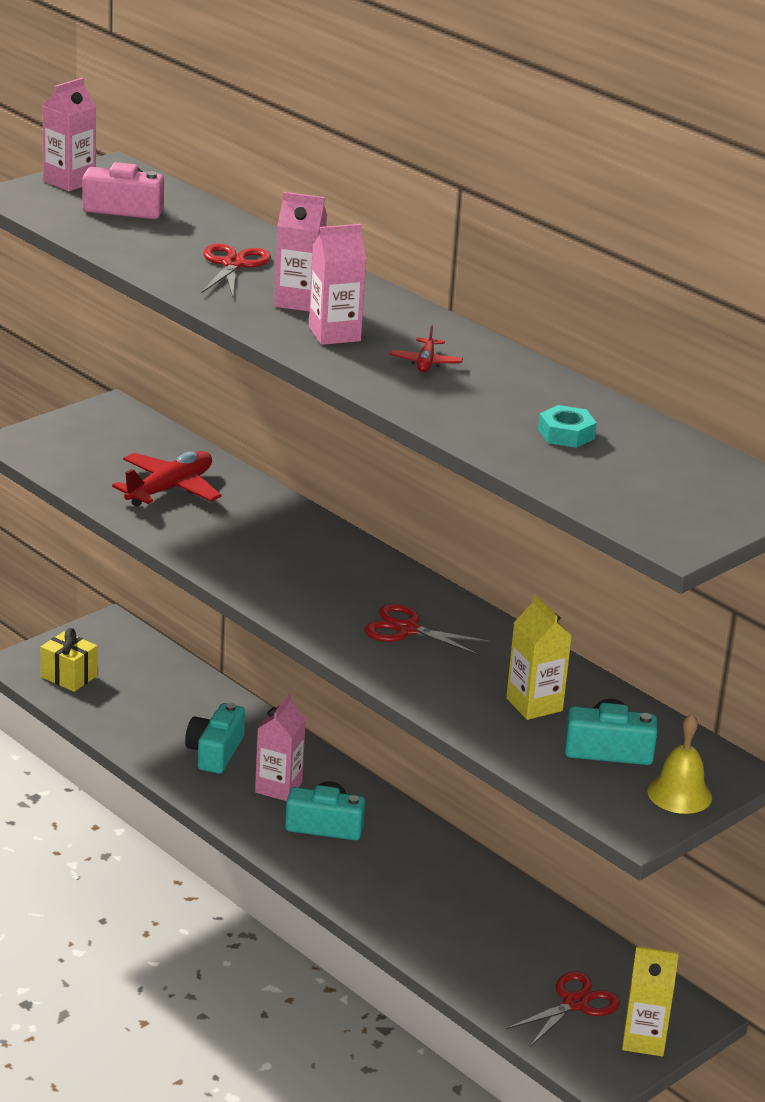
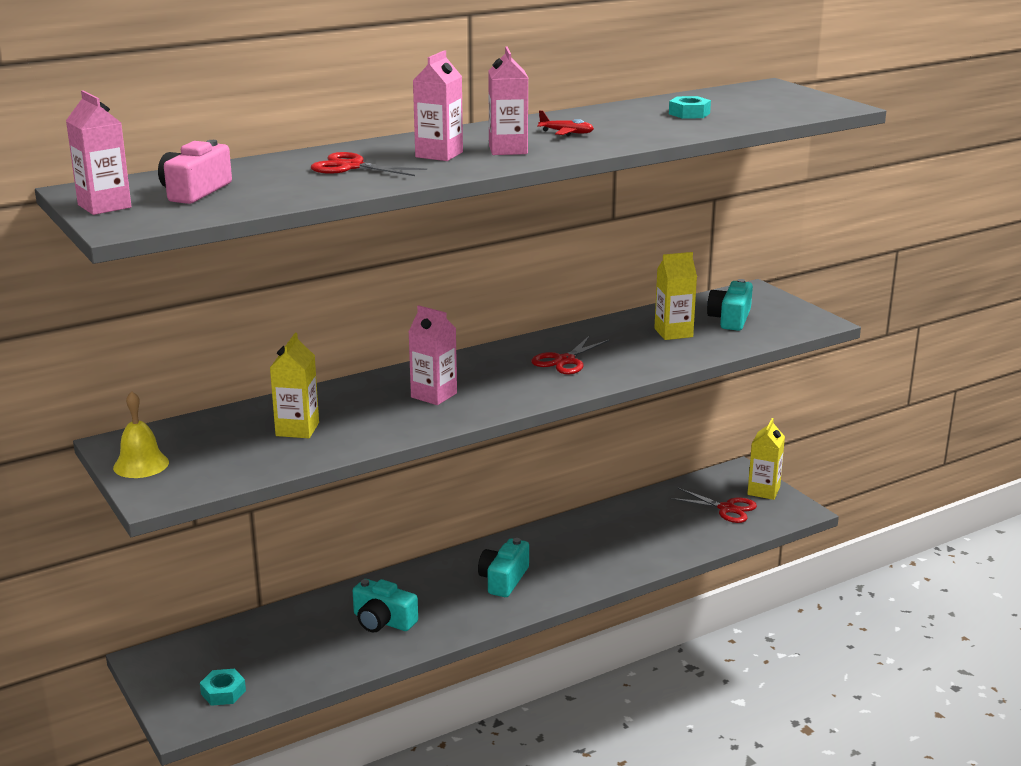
camera: 75 degrees left, 5 degrees down
(69, 676) = (223, 692): yellow gift -> turquoise nut
(169, 489) = (297, 429): red plane -> yellow carton
(278, 787) = (445, 595): pink carton -> pink carton (434, 395)
(575, 1003) = (726, 508): red scissors -> red scissors turned 150 degrees clockwise
(679, 794) = (781, 307): yellow bell -> yellow bell (141, 464)

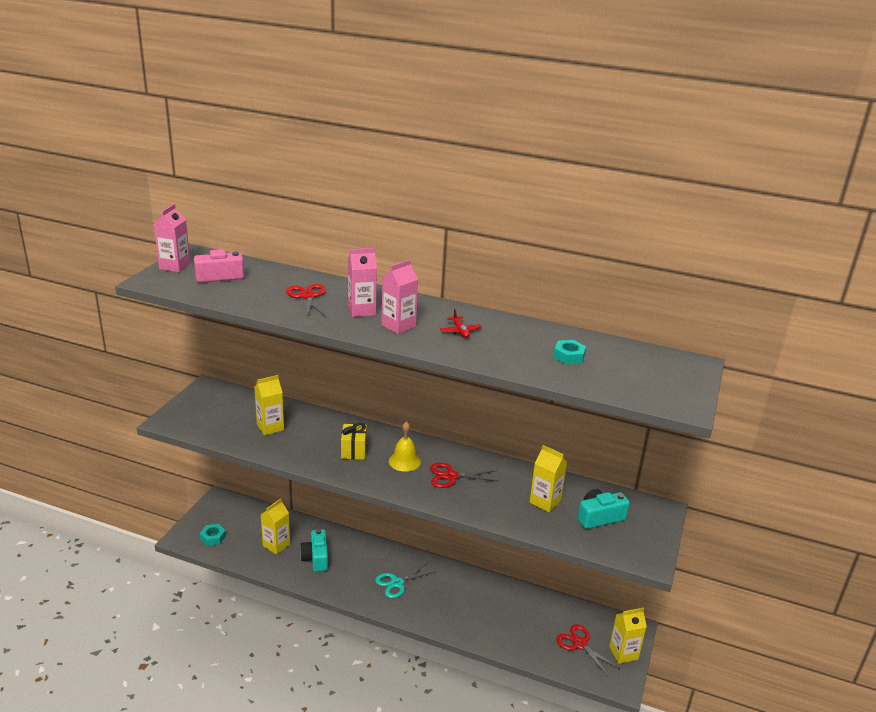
camera: 50 degrees right, 5 degrees up
(141, 464) = (193, 403): yellow bell -> yellow bell (404, 461)
(315, 643) = (276, 545): none -> yellow carton
(434, 395) = (353, 451): pink carton -> yellow gift
(503, 579) = (397, 583): turquoise camera -> turquoise scissors
(726, 508) = (579, 644): red scissors -> red scissors turned 150 degrees clockwise

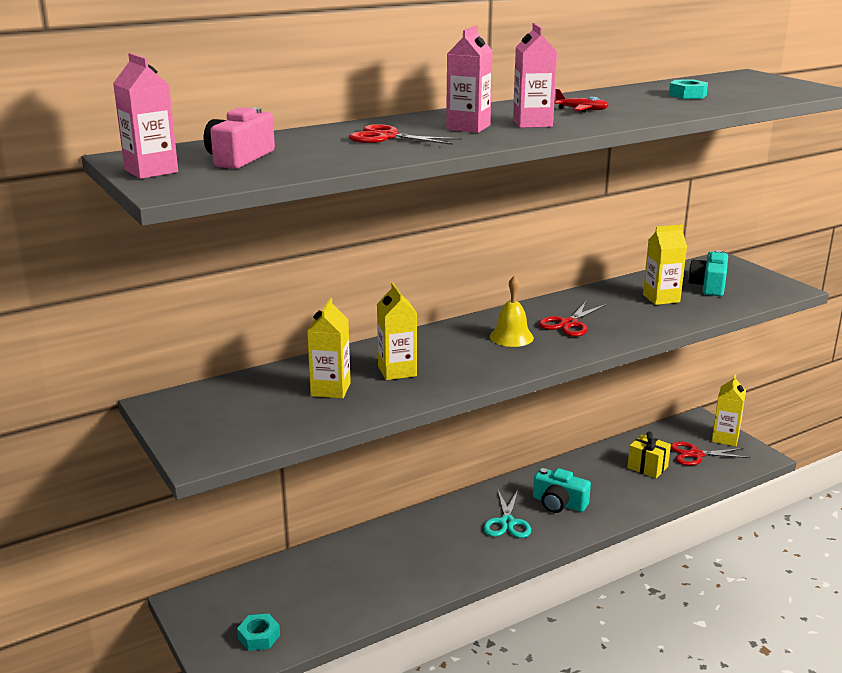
camera: 50 degrees left, 5 degrees down
(276, 545) = (341, 586): yellow carton -> yellow carton (397, 371)
(316, 558) = (401, 563): turquoise camera -> turquoise camera (559, 503)
(353, 451) = (454, 356): yellow gift -> yellow gift (647, 467)

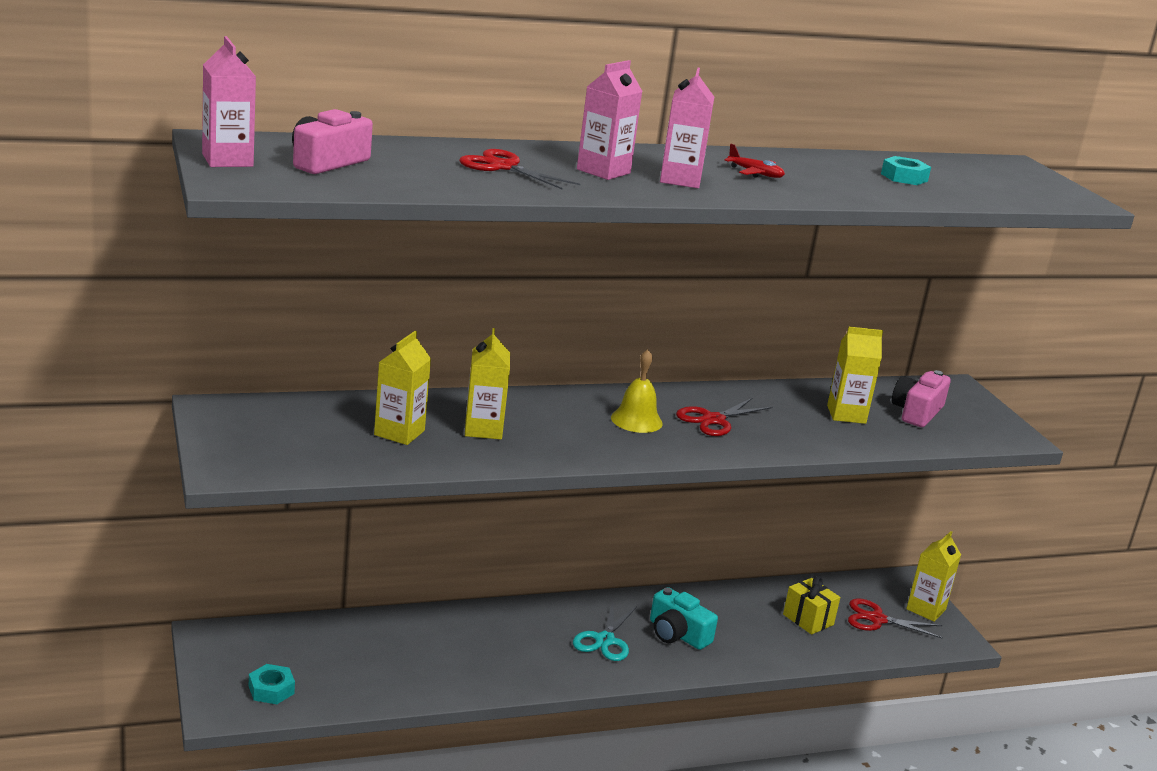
camera: 10 degrees right, 0 degrees up
(709, 286) = (917, 412): turquoise camera -> pink camera

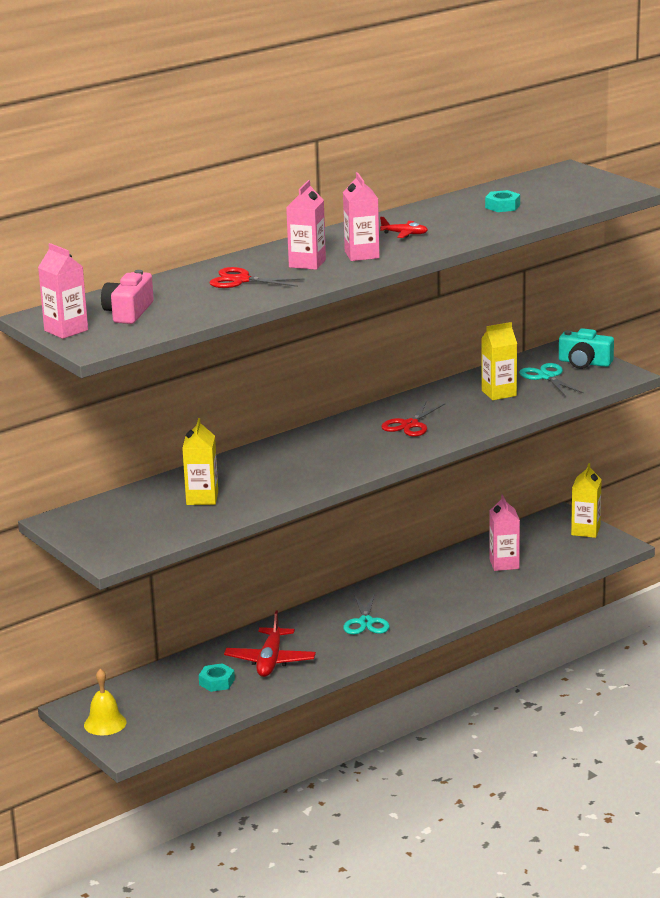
camera: 15 degrees left, 0 degrees up
(271, 690) = (151, 726): turquoise nut -> turquoise nut (217, 682)
(464, 652) = (270, 661): none -> red plane
(483, 429) = (257, 479): yellow carton -> none
(636, 420) = (357, 441): yellow bell -> yellow bell (105, 723)
(677, 634) = (415, 602): turquoise camera -> turquoise camera (584, 363)
(808, 619) = (504, 564): yellow gift -> pink carton
(877, 619) = (554, 548): red scissors -> none
(917, 412) = (547, 377): pink camera -> turquoise scissors

